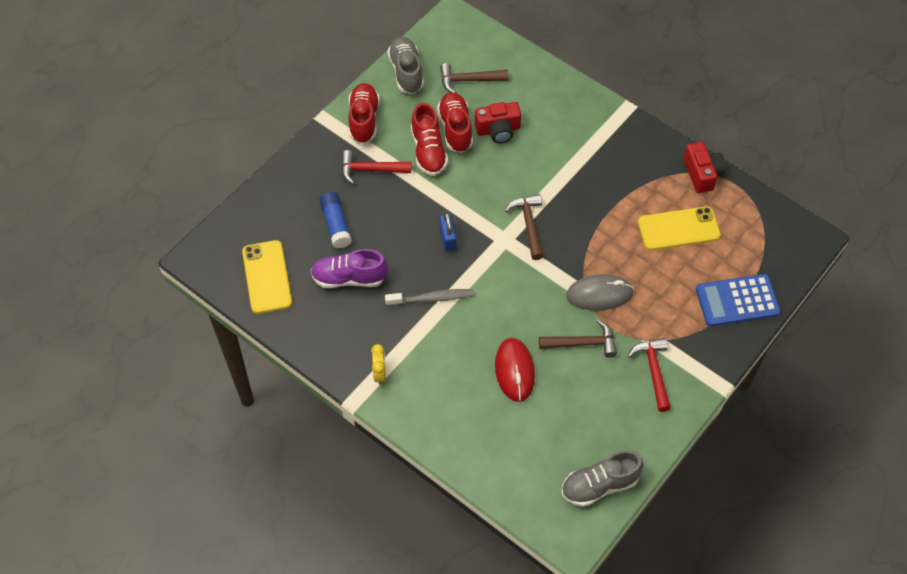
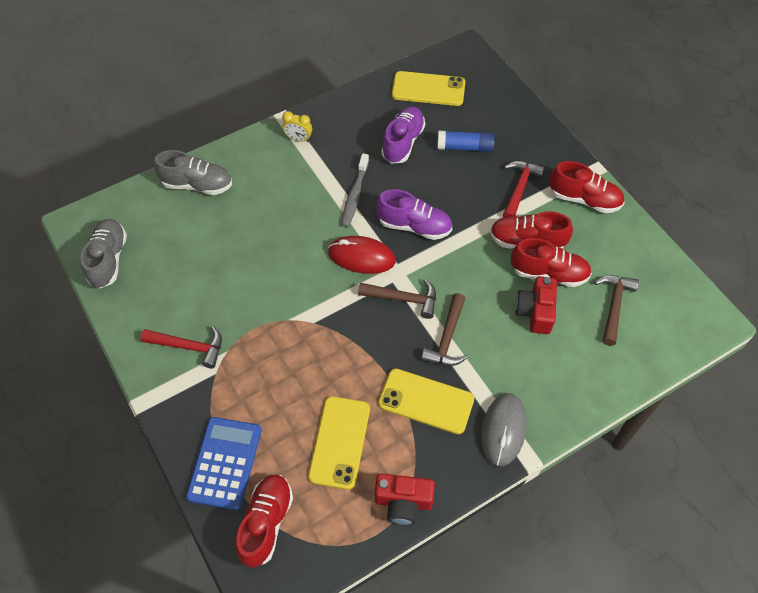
camera: 110 degrees right, 0 degrees up
(406, 72) = (640, 252): grey shoe -> grey shoe (197, 185)
(448, 239) = (414, 226): blue padlock -> purple shoe
(514, 371) = (250, 234): red mouse -> red mouse (361, 257)
(582, 343) = (250, 297): brown hammer -> brown hammer (447, 338)
(599, 294) = (295, 332): grey mouse -> grey mouse (503, 430)
(615, 182) = (426, 401): none -> yellow phone
(765, 254) = (266, 523): none -> red shoe

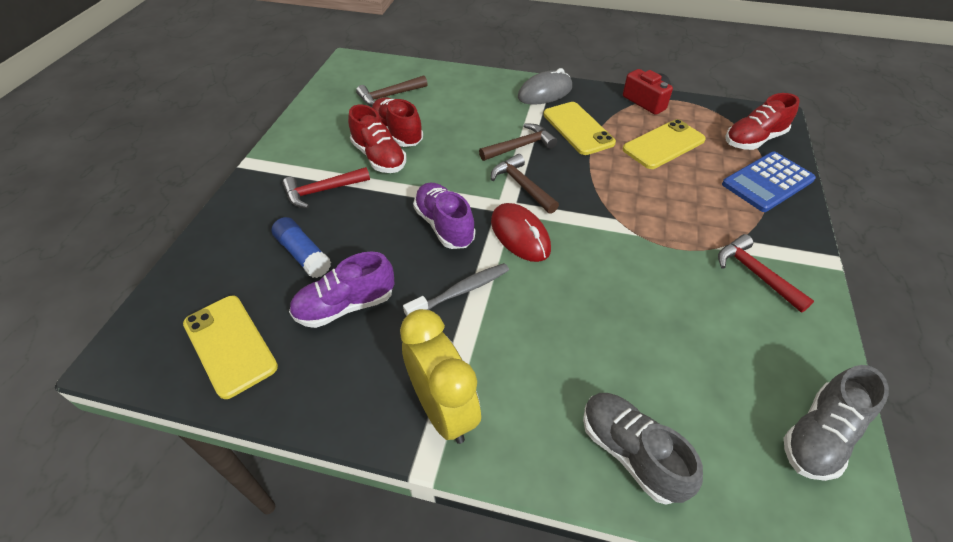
camera: 135 degrees left, 10 degrees down
(298, 139) = (443, 410): yellow clock -> yellow clock, size x2.09
(535, 311) = (440, 122): red camera -> none
(584, 199) = (295, 152): red shoe -> none

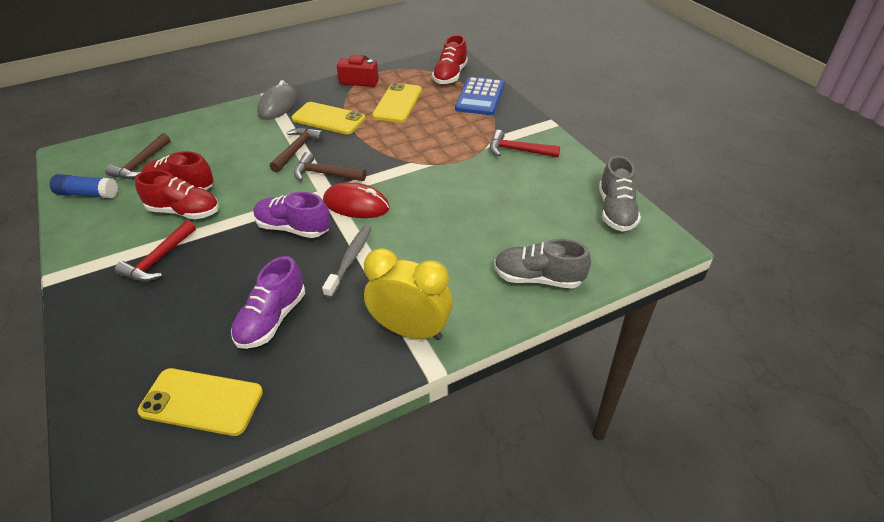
camera: 40 degrees left, 5 degrees down
(303, 254) = (194, 309): blue glue stick -> blue glue stick (88, 194)

